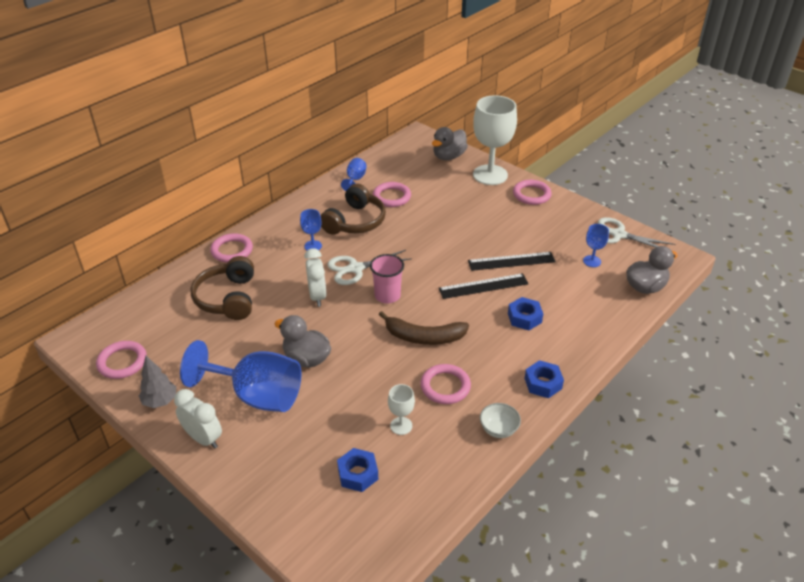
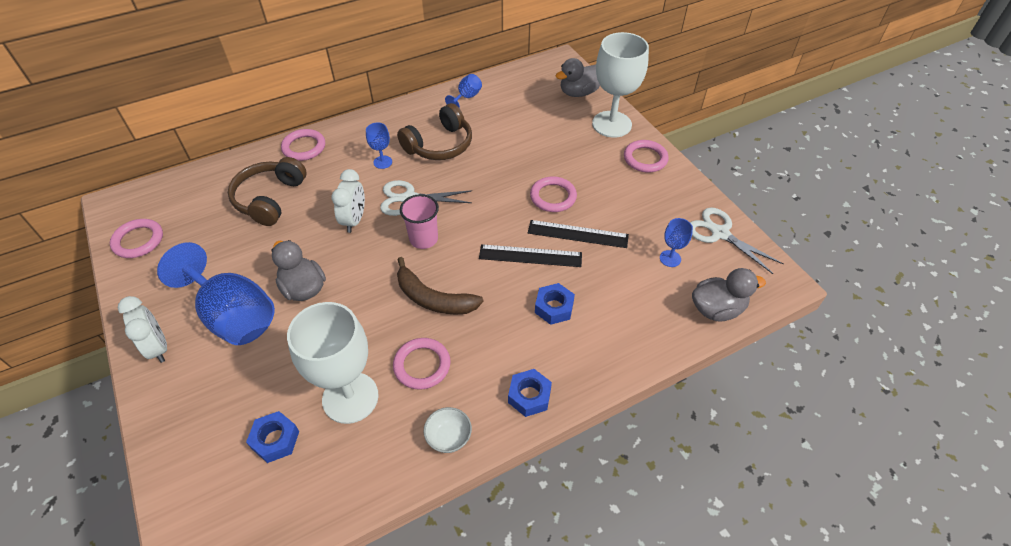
camera: 20 degrees right, 10 degrees up
(160, 401) = (145, 293): grey tree -> none
(391, 197) = (492, 126): pink ring -> pink ring (553, 197)
(401, 426) = (350, 397): white goblet -> white goblet, size x2.23

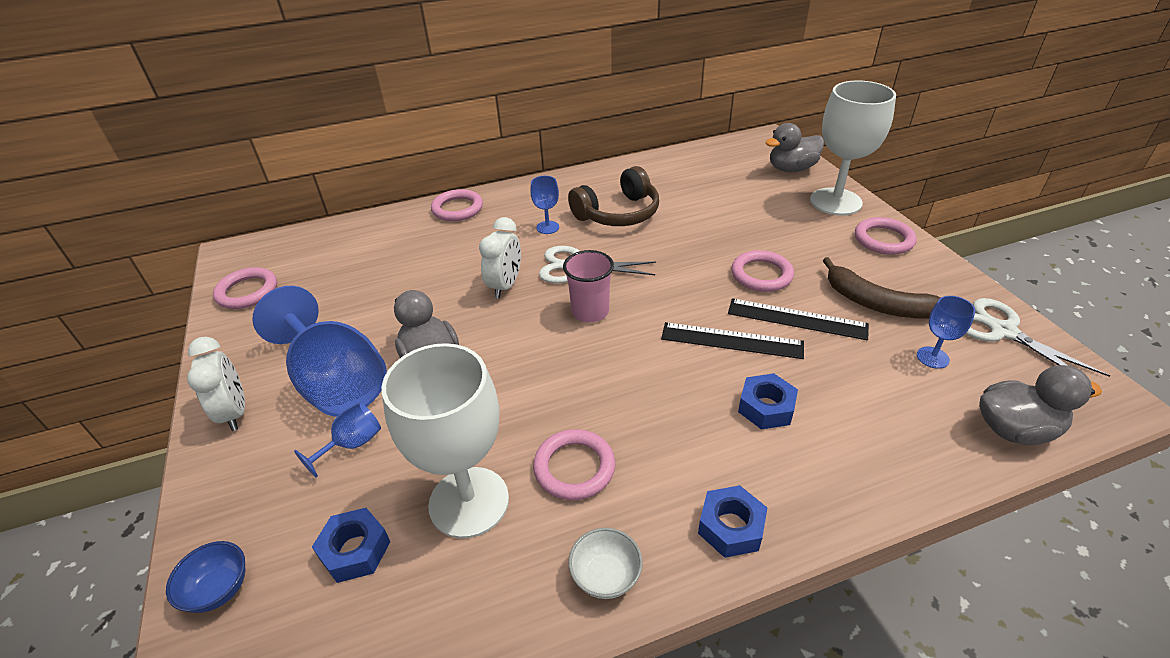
camera: 10 degrees right, 10 degrees down
(184, 477) = (219, 589): none -> blue bowl
(270, 199) = (408, 257): brown headphones -> none
(433, 298) = (597, 383): brown banana -> brown banana (876, 303)
(466, 97) = (653, 169): blue goblet -> blue goblet (352, 444)

